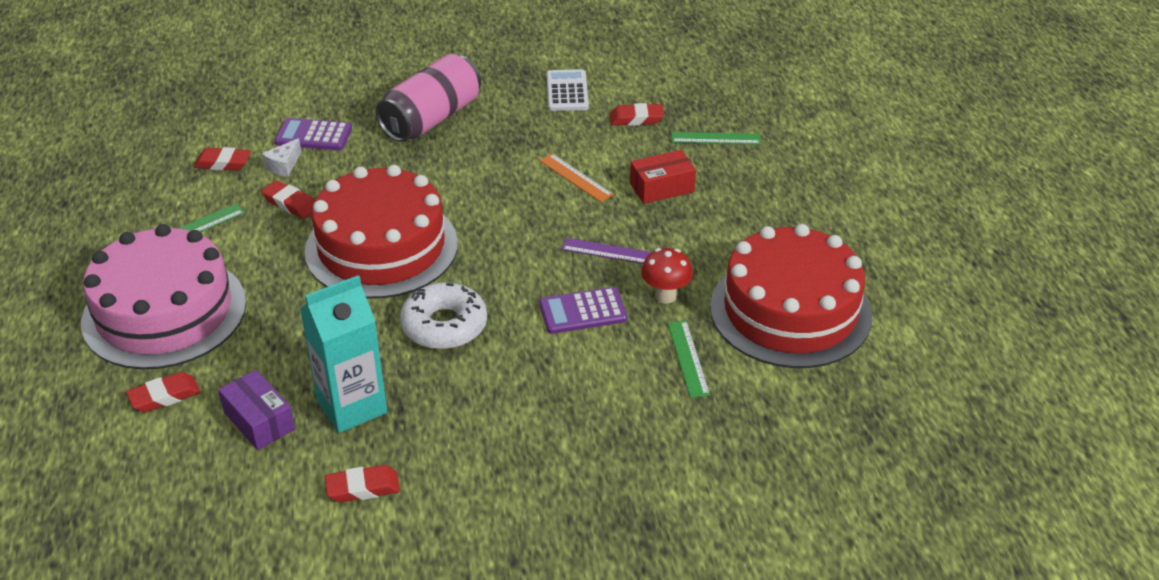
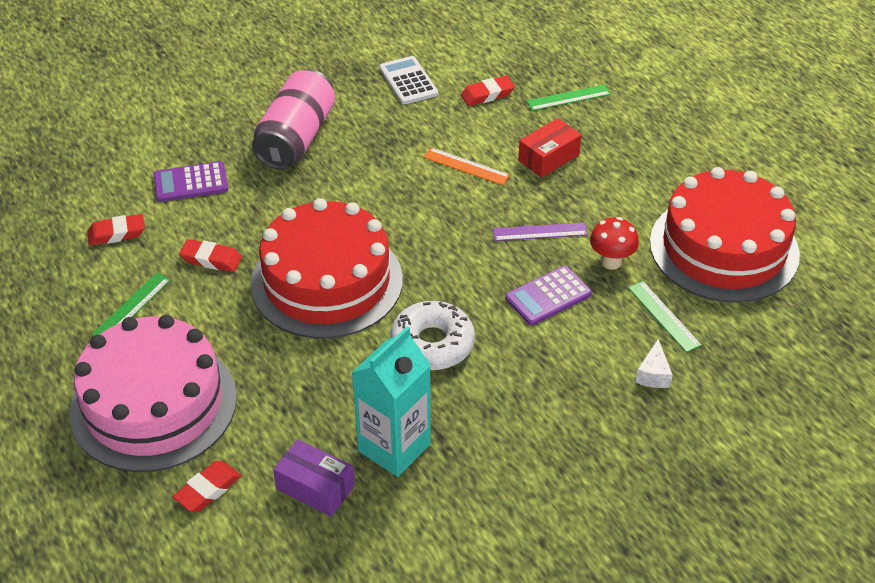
camera: 20 degrees left, 5 degrees up
(283, 166) = (180, 221): white cheese -> white cheese (653, 374)
(363, 488) = (452, 523): red eraser -> none

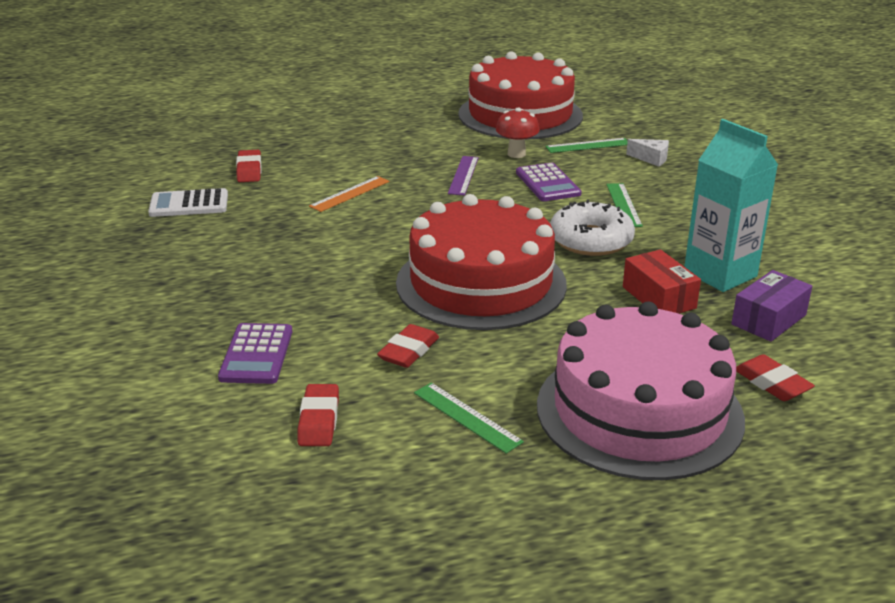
camera: 75 degrees left, 15 degrees down
(296, 138) = (230, 276): pink can -> none
(548, 158) = (365, 158): red box -> red box (659, 297)
(568, 98) = (287, 138): green ruler -> green ruler (623, 205)

